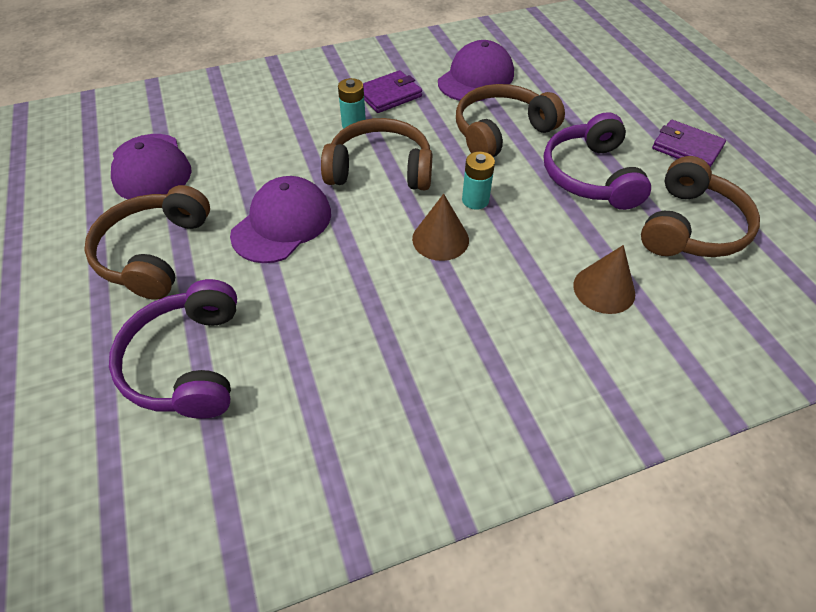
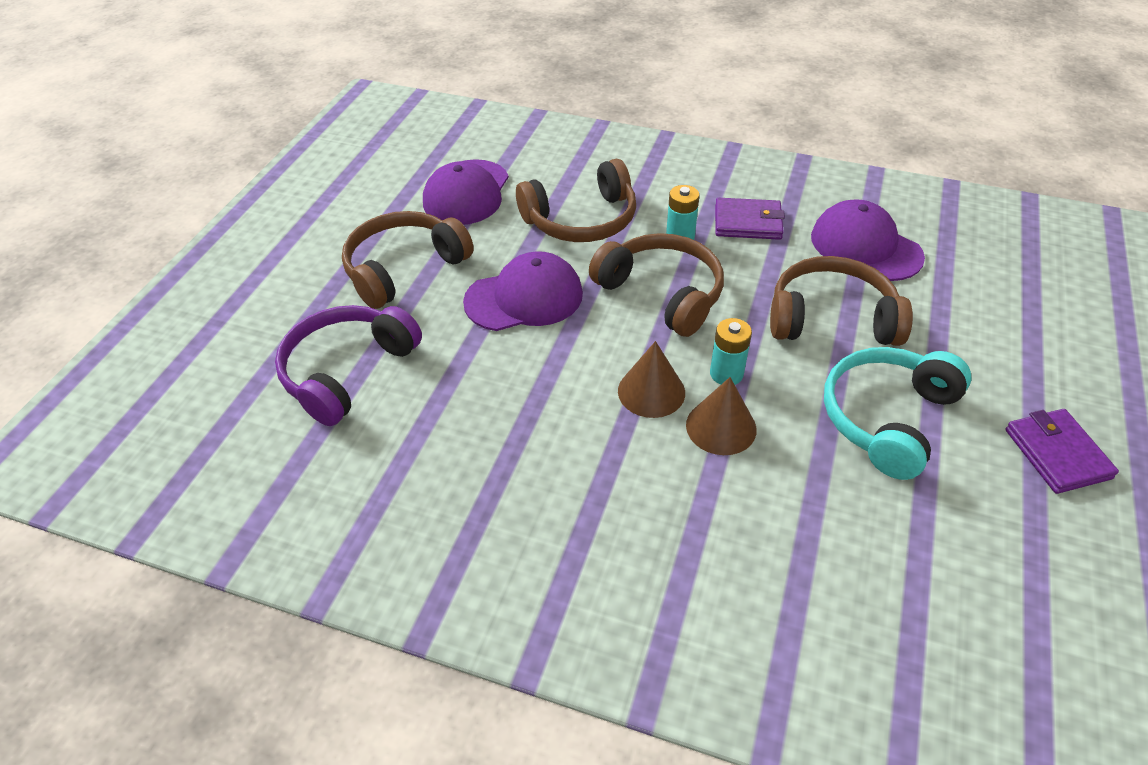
camera: 40 degrees right, 5 degrees down
(476, 78) = (865, 247): purple cap -> purple cap turned 120 degrees counterclockwise
(590, 176) = (887, 418): purple headphones -> turquoise headphones
(604, 289) = (769, 539): brown cone -> brown cone (721, 427)
(691, 227) = (953, 542): brown headphones -> brown headphones (582, 220)

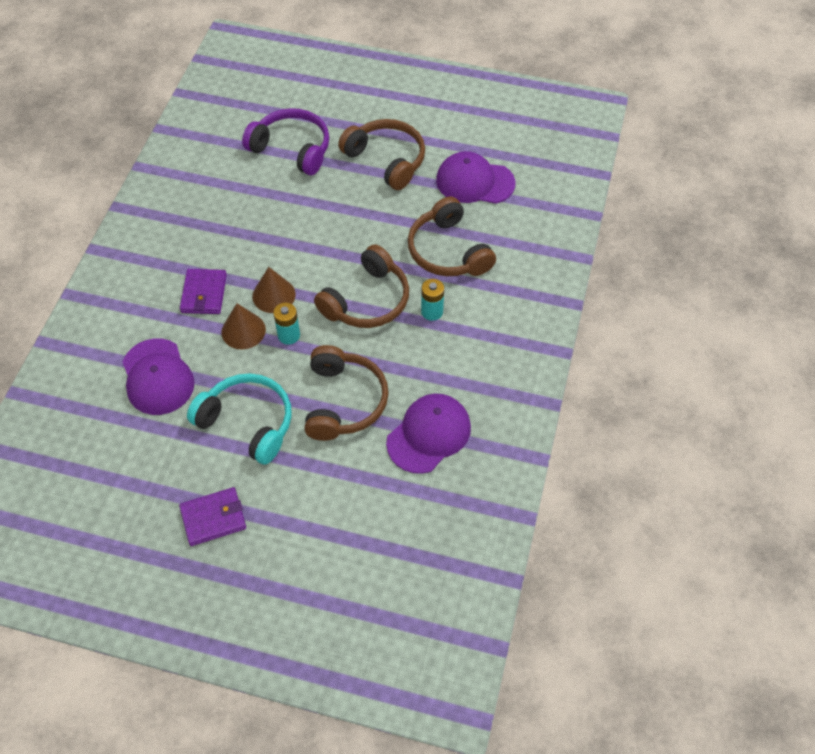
camera: 85 degrees right, 10 degrees up
(524, 298) = (359, 225): purple cap -> purple cap (157, 377)
(747, 222) = (454, 356): purple wallet -> purple wallet (204, 293)

